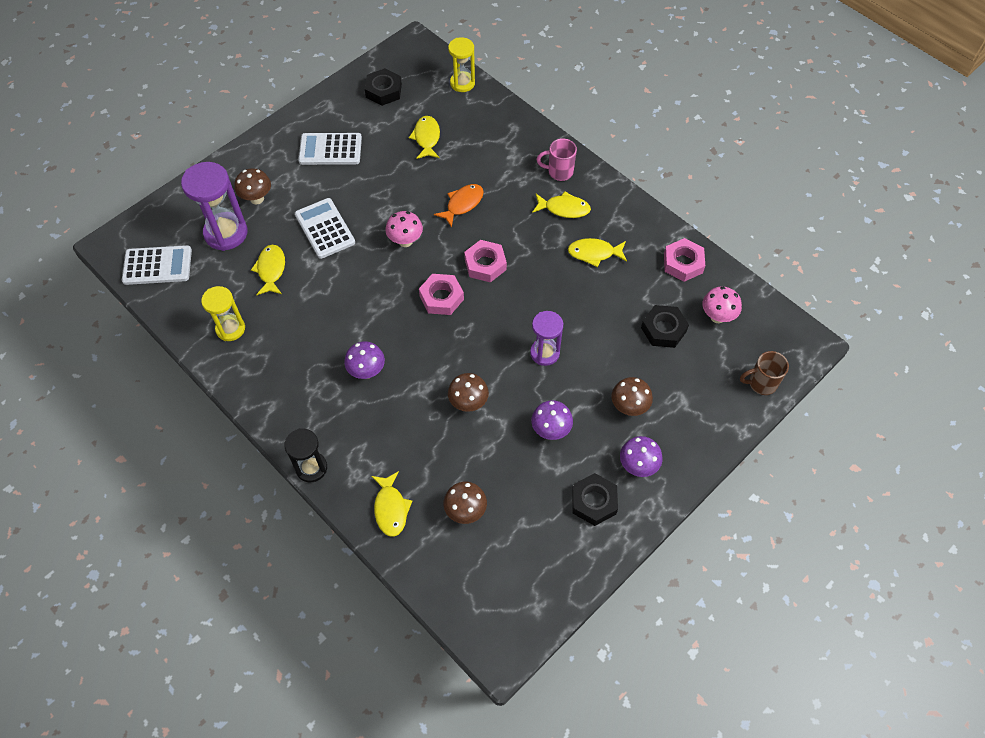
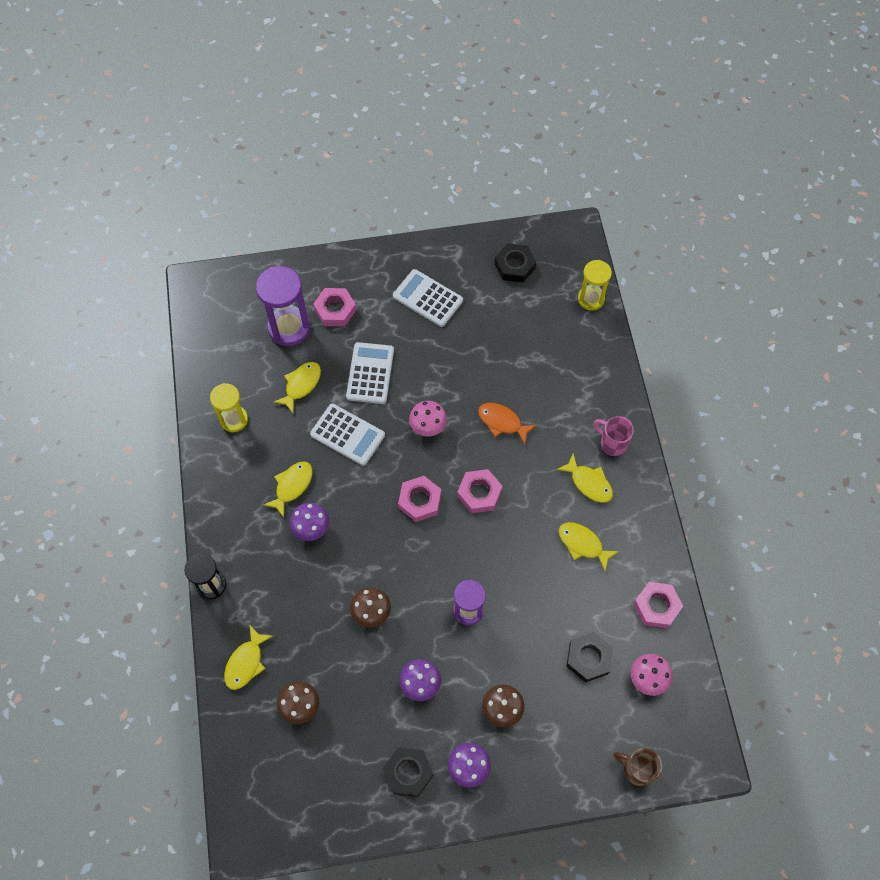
camera: 35 degrees right, 5 degrees up
(157, 266) = (217, 325): white calculator -> white calculator (347, 435)
(257, 198) = (335, 310): brown mushroom -> pink nut
(427, 138) = (518, 336): yellow fish -> yellow fish (292, 486)
(462, 204) = (502, 422): orange fish -> orange fish turned 135 degrees counterclockwise

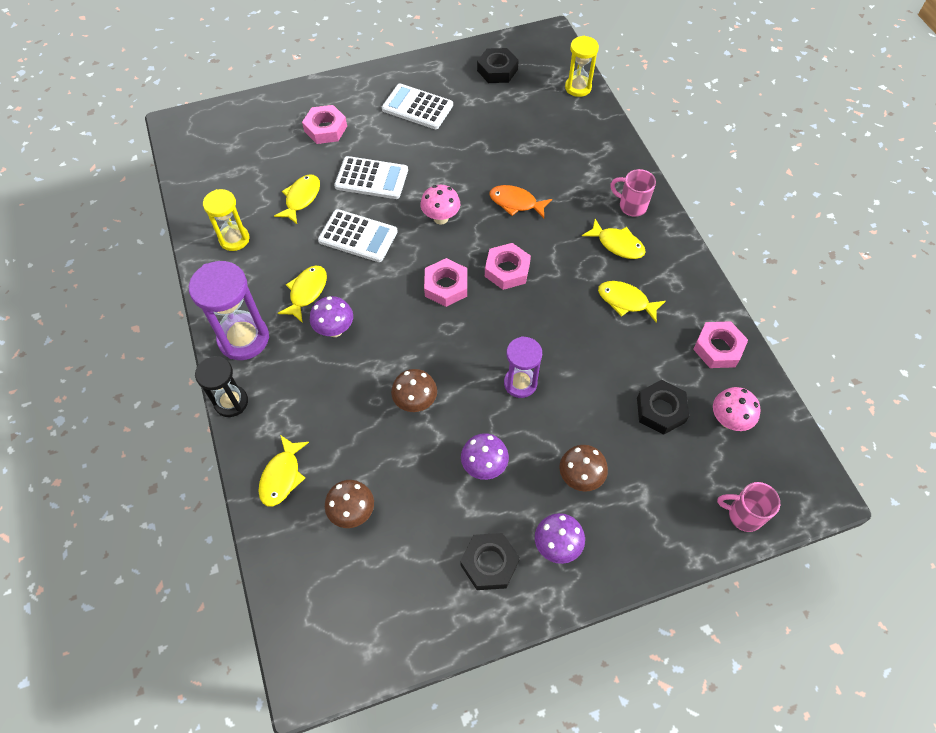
camera: 10 degrees left, 5 degrees down
(289, 328) = (280, 150): purple hourglass -> purple hourglass (243, 339)
(370, 373) = (371, 178): white calculator -> white calculator turned 105 degrees clockwise
(636, 769) = (743, 515): brown mug -> pink mug

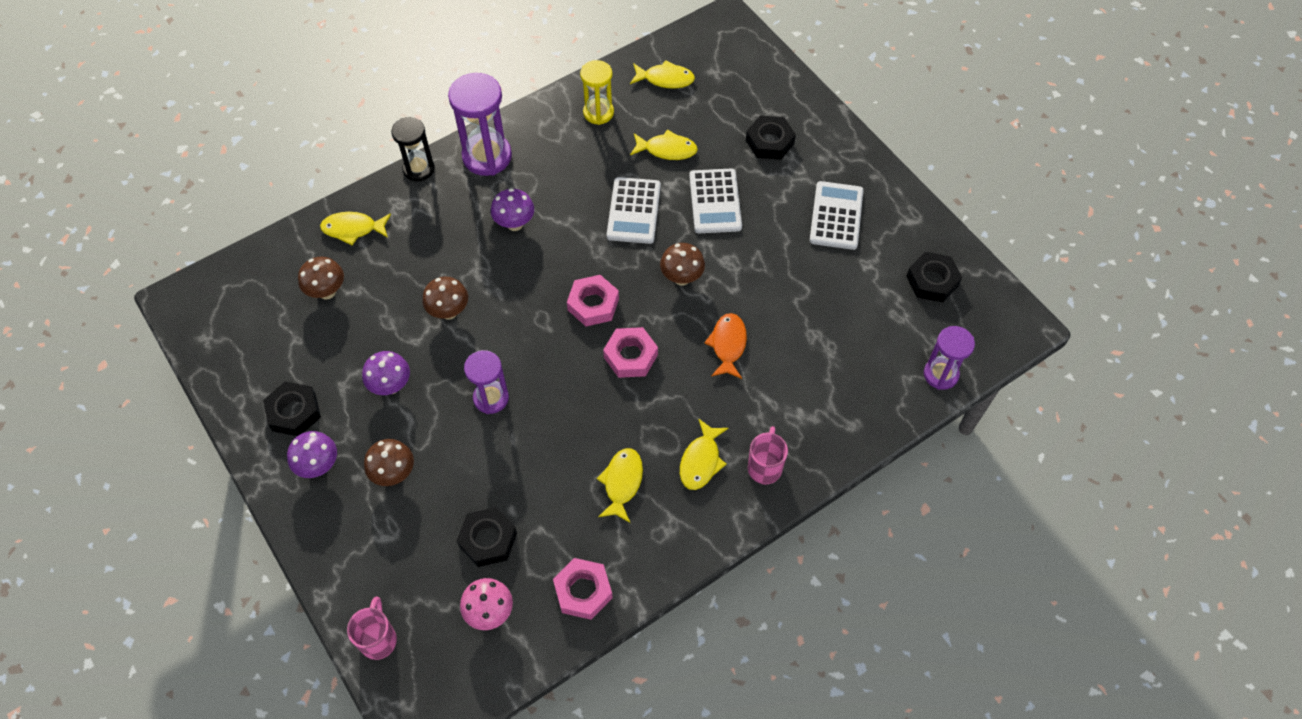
camera: 75 degrees right, 0 degrees up
(307, 292) = (552, 189): yellow fish -> yellow fish (665, 79)
(325, 129) = (769, 142): pink nut -> black nut
(441, 218) = (682, 278): pink mushroom -> brown mushroom
(578, 87) = (940, 374): yellow hourglass -> purple hourglass

